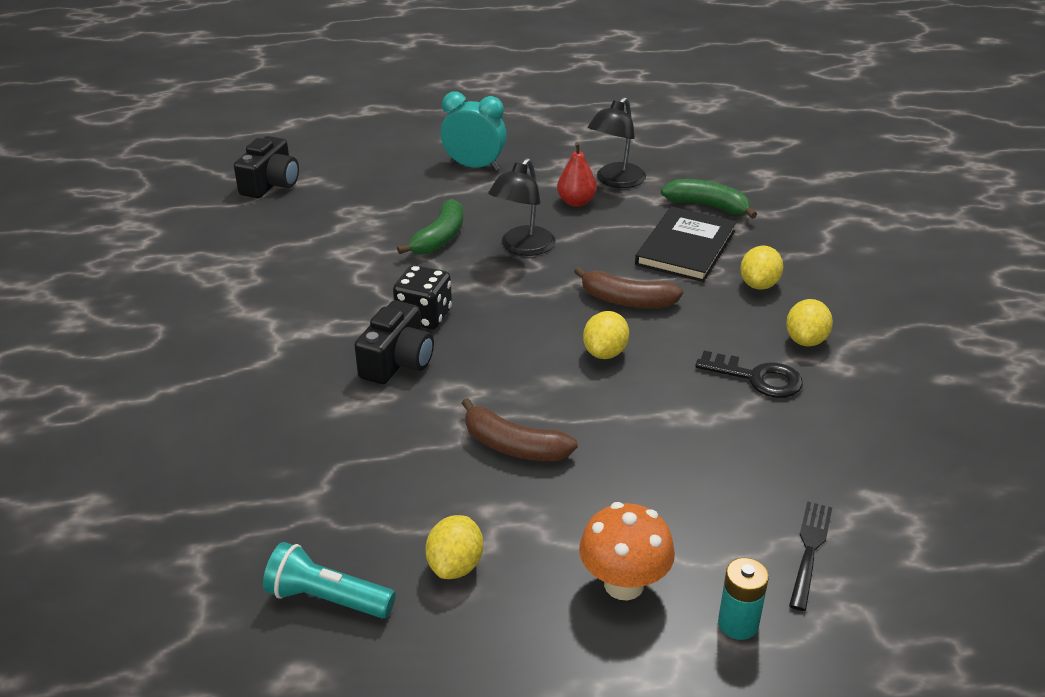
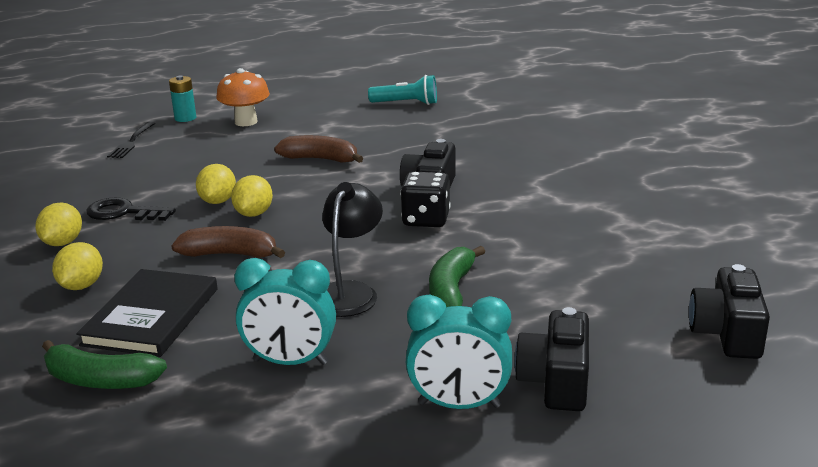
camera: 170 degrees right, 10 degrees down
(407, 171) = (556, 381): none -> black camera
(455, 565) = (342, 118): yellow lemon -> yellow lemon (218, 201)
(576, 202) = (290, 362): red pear -> turquoise clock
(615, 181) = (231, 407): black lamp -> none

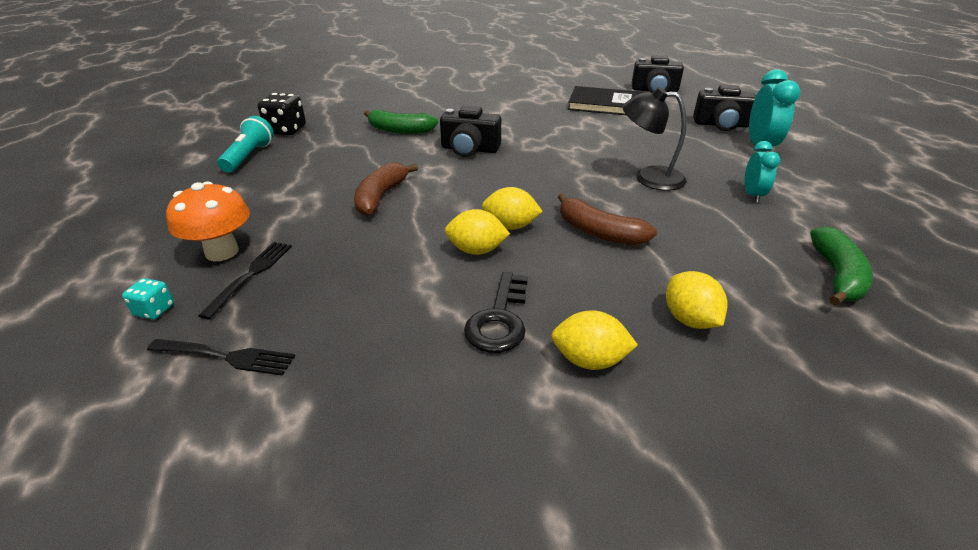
camera: 90 degrees left, 10 degrees up
(81, 286) = (689, 319): yellow lemon -> yellow lemon turned 60 degrees clockwise
(151, 316) = (726, 263): black book -> black book (606, 105)
(185, 118) = (154, 310): turquoise battery -> turquoise dice
(213, 134) = (251, 275): none -> black fork
(230, 254) = (598, 232): brown banana -> brown banana turned 60 degrees counterclockwise
(290, 362) = (752, 195): turquoise clock -> turquoise clock, size x0.63
(426, 220) = (526, 151): black dice -> black dice (286, 130)
(451, 290) = (634, 146): green banana -> green banana (400, 130)

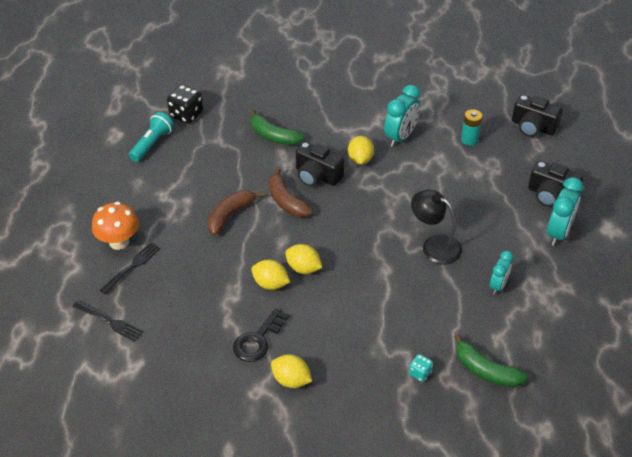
camera: 20 degrees right, 10 degrees up
(154, 310) = (78, 279): turquoise dice -> turquoise dice (420, 373)
(538, 112) = (400, 137): none -> turquoise clock
(598, 232) = (358, 290): brown banana -> brown banana (286, 201)
(606, 105) = (469, 140): black book -> turquoise battery
(689, 319) = (365, 372): yellow lemon -> yellow lemon (360, 159)
(837, 276) = (486, 370): green banana -> green banana turned 90 degrees clockwise

